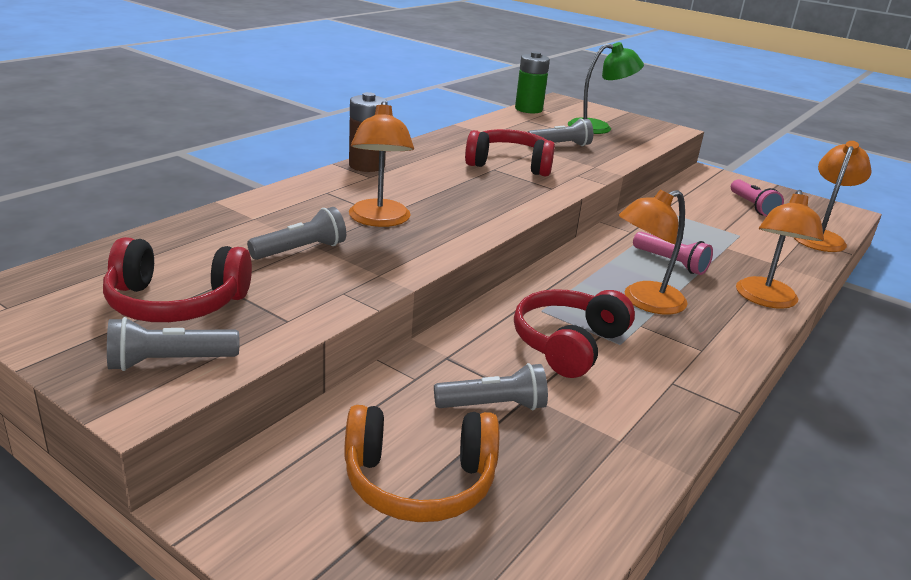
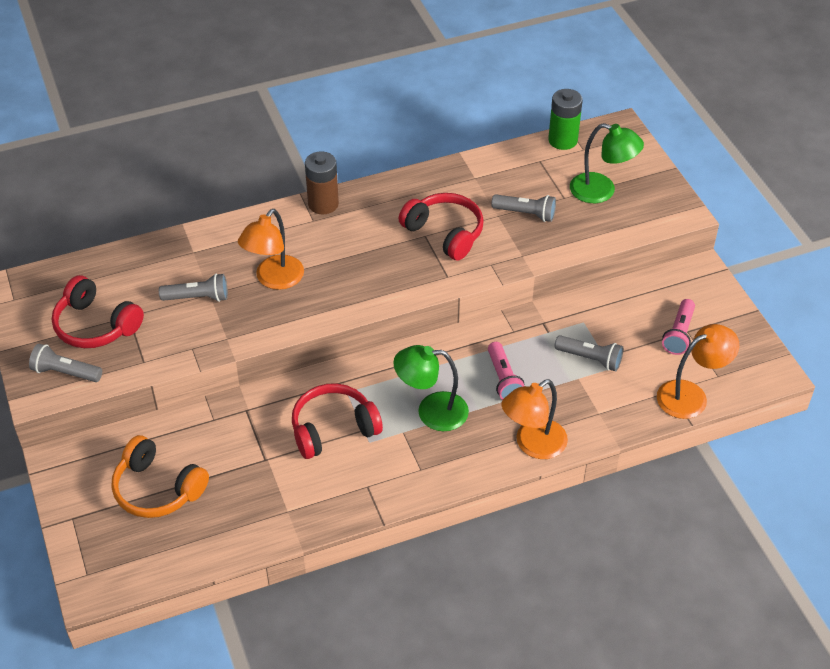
camera: 35 degrees right, 20 degrees up
(493, 405) = (239, 457): grey flashlight -> grey flashlight (590, 359)
(644, 302) = (431, 411): orange lamp -> green lamp

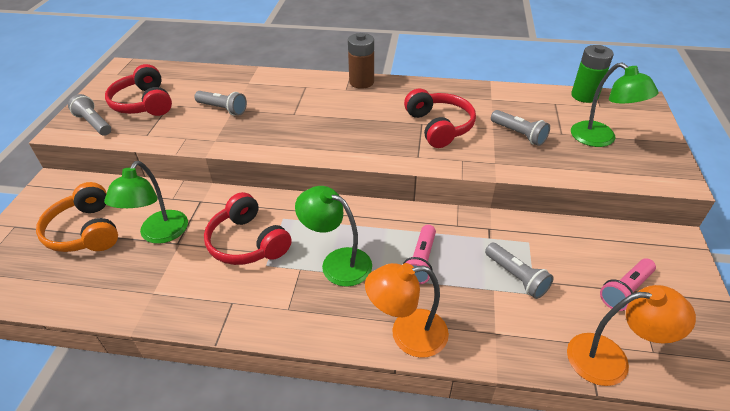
camera: 30 degrees right, 5 degrees down
(238, 459) = (159, 234): none -> green lamp
(274, 279) = (284, 115): orange lamp -> none
(333, 429) = (248, 242): red headphones -> red headphones turned 135 degrees counterclockwise

